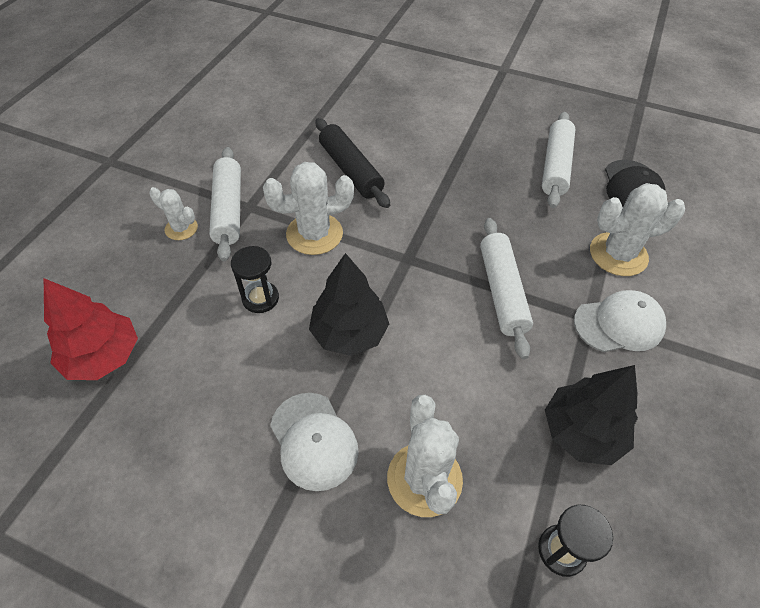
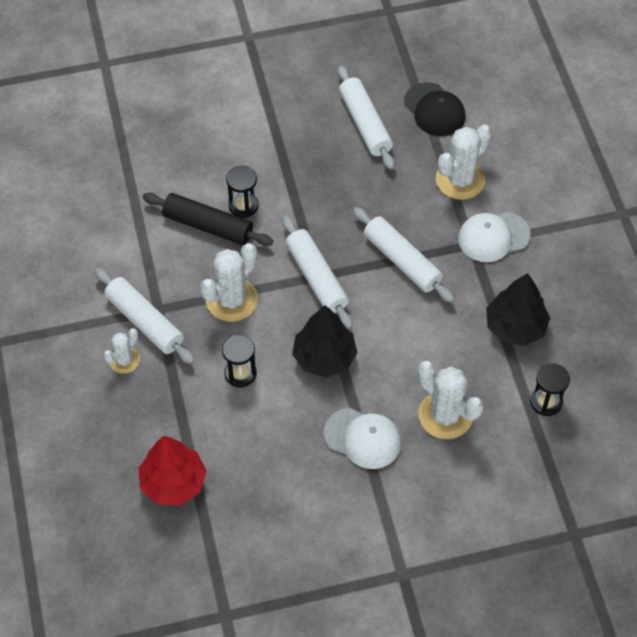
camera: 35 degrees left, 5 degrees up
(181, 228) = (124, 360): white cactus -> white cactus turned 45 degrees counterclockwise
(394, 171) = (243, 206): none -> black hourglass
(405, 259) = (316, 278): none -> white rolling pin
(619, 324) = (493, 237): white cap -> white cap turned 150 degrees counterclockwise

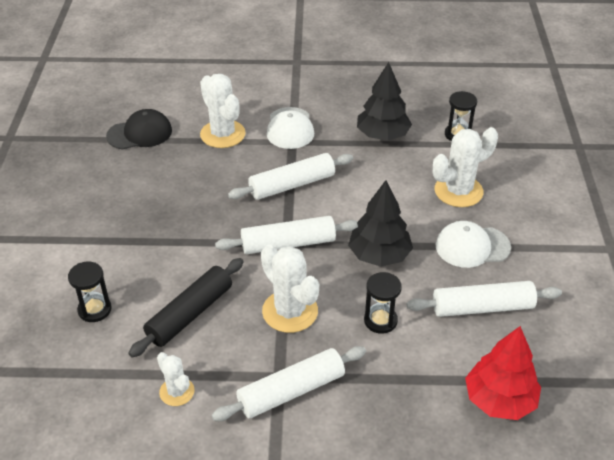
camera: 75 degrees left, 15 degrees down
(124, 360) = (336, 419): white cactus -> white cactus (177, 392)
(243, 206) = (178, 281): black hourglass -> black hourglass (94, 310)
(363, 438) = (472, 246): white cap -> white cap turned 135 degrees counterclockwise
(365, 124) = (129, 178): white rolling pin -> white rolling pin (482, 307)

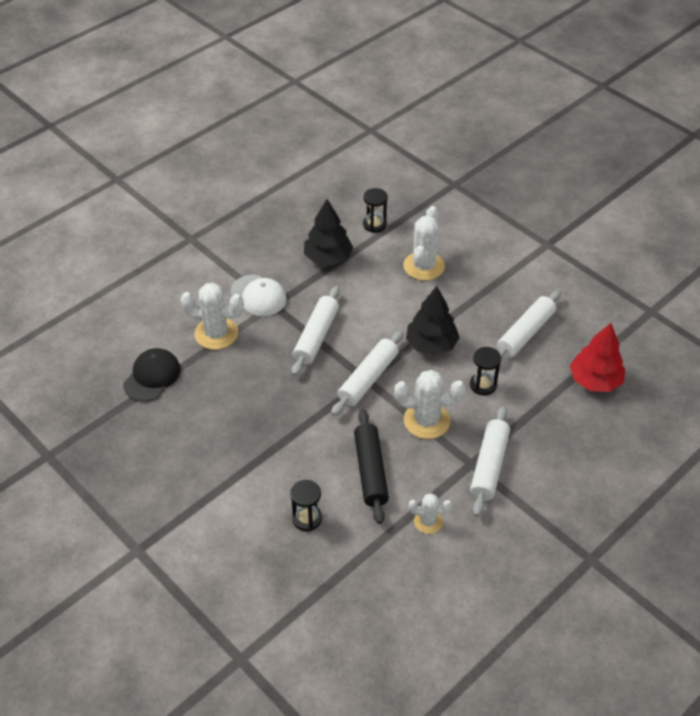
camera: 45 degrees left, 5 degrees up
(472, 246) = (475, 298): white cap -> none

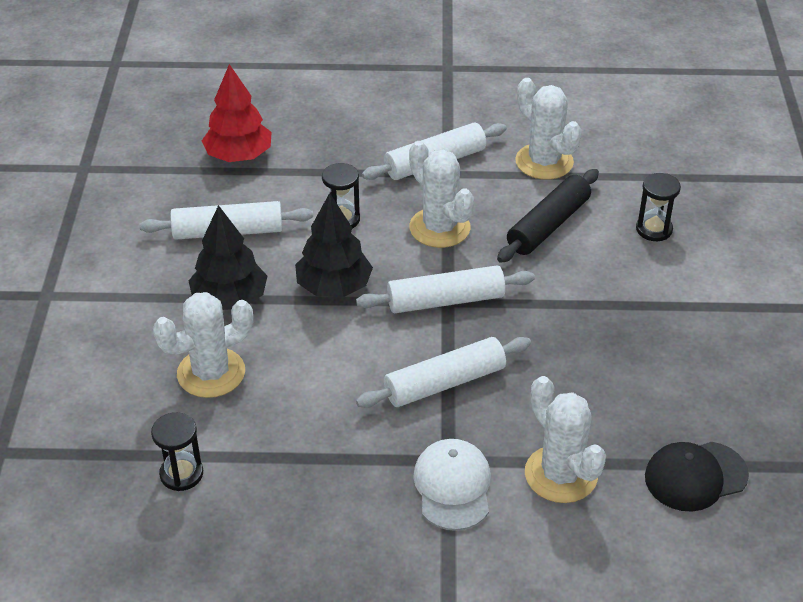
camera: 135 degrees left, 5 degrees down
(328, 258) = (303, 472): black tree -> black tree (230, 299)
(428, 521) = (544, 162): white cactus -> white cactus, size x1.74

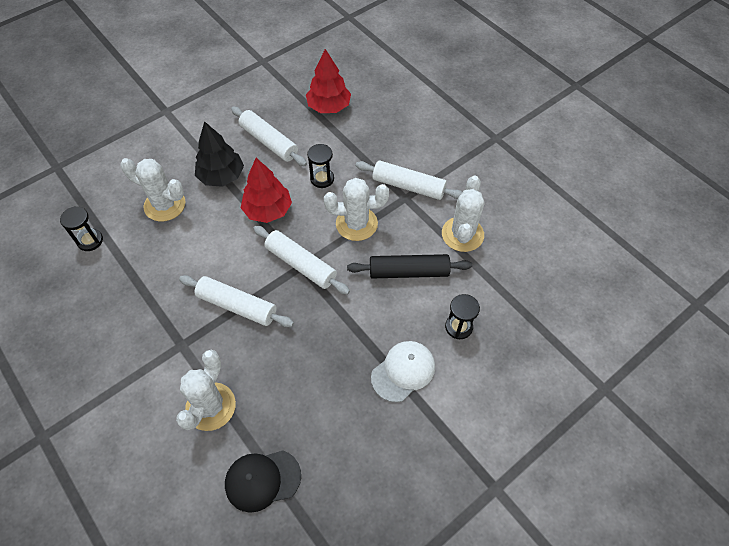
camera: 50 degrees right, 15 degrees up
(334, 287) = (268, 210): black tree -> red tree
(439, 228) = (356, 224): white cactus -> white cactus turned 75 degrees clockwise
(453, 486) = (163, 360): white cap -> white cap (403, 371)
(695, 476) = (262, 480): black cap -> black cap turned 45 degrees counterclockwise

